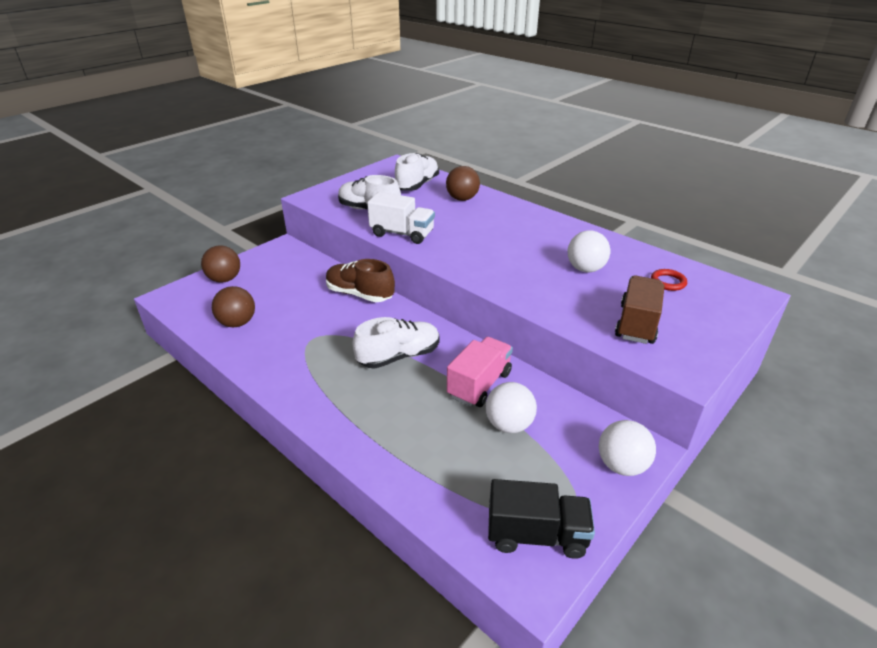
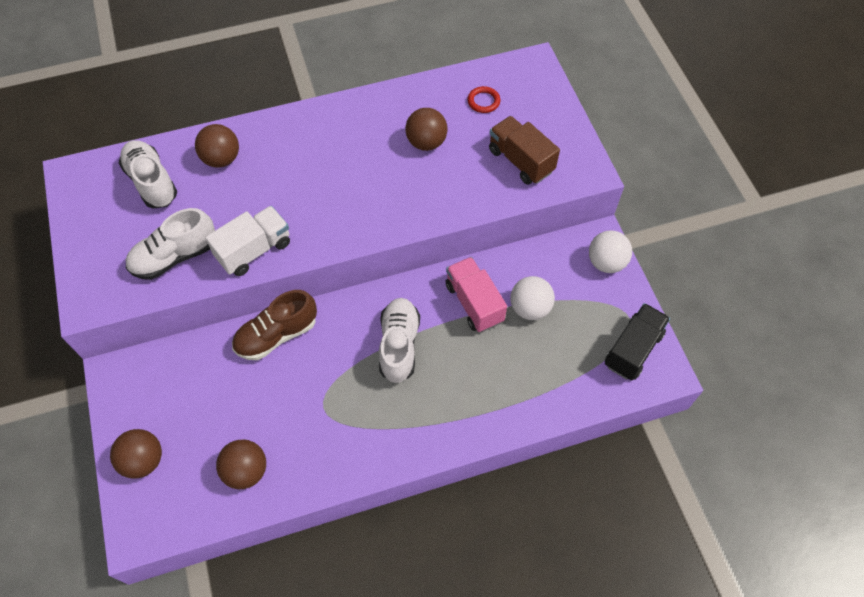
camera: 60 degrees left, 25 degrees up
(585, 269) = (426, 142): white ball -> brown ball

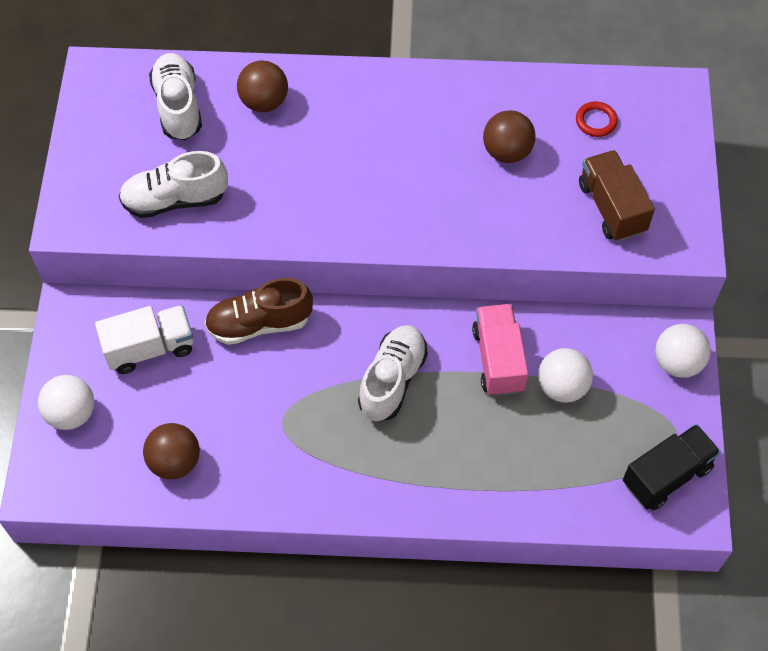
camera: 20 degrees right, 0 degrees up
(143, 460) = (71, 413): brown ball -> white ball
(254, 250) = (264, 219): white truck -> white truck (150, 348)

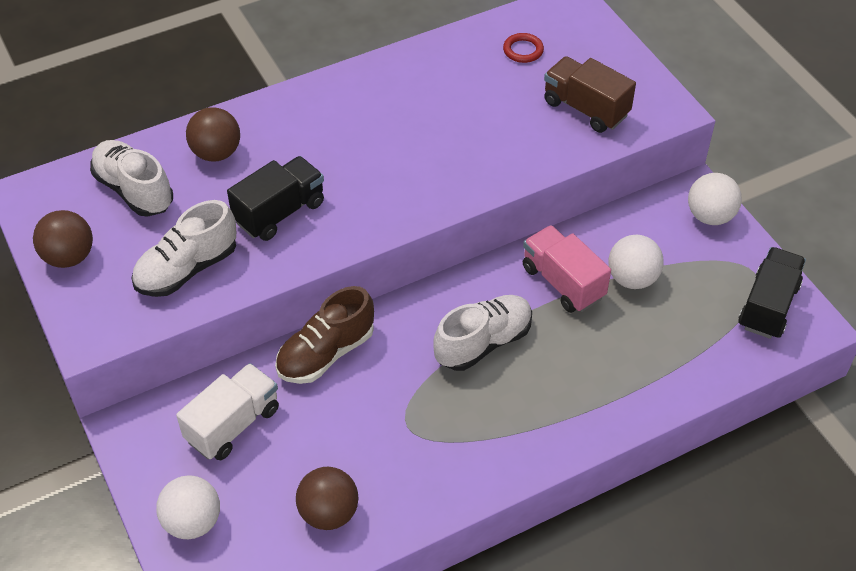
camera: 30 degrees left, 10 degrees down
(280, 183) = (279, 212): none -> black truck
(392, 380) = (483, 343): white shoe -> white shoe turned 60 degrees clockwise
(507, 152) = (466, 103): brown ball -> brown ball (69, 257)

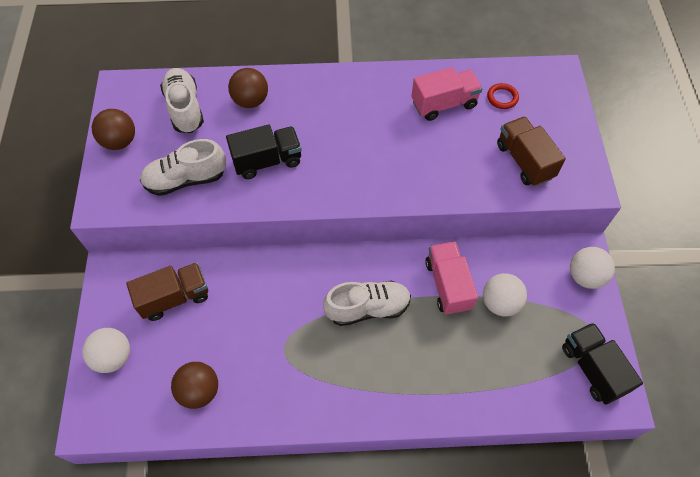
camera: 25 degrees right, 10 degrees up
(233, 424) = (174, 297): white truck -> brown truck
(326, 353) = (260, 271): brown shoe -> none
(459, 79) = (444, 104): none -> pink truck
(768, 306) = (592, 368): black truck -> black truck turned 75 degrees counterclockwise

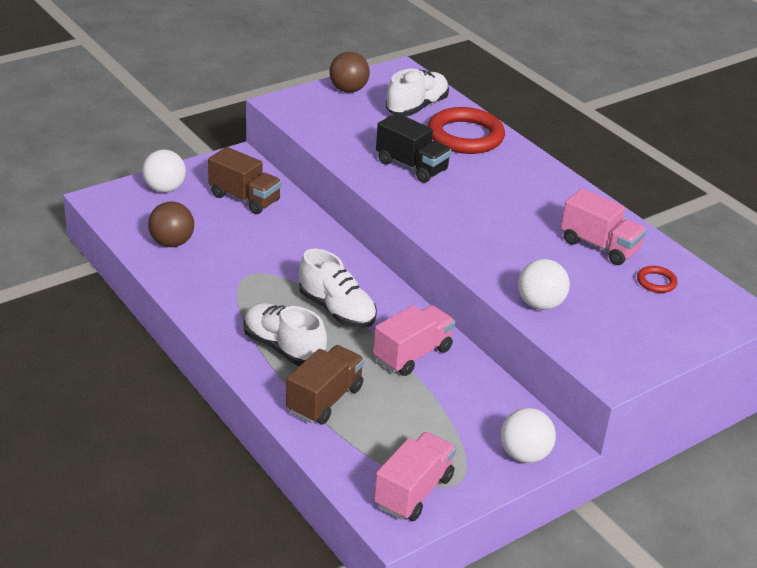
camera: 55 degrees right, 25 degrees down
(186, 179) = (347, 133): white shoe -> white shoe (283, 348)
(250, 101) = (465, 136): brown ball -> red ring
(500, 303) = (427, 398): white ball -> white ball (540, 304)
(524, 161) = (591, 320): brown truck -> brown truck (324, 399)
(592, 368) = (413, 492): black truck -> pink truck

